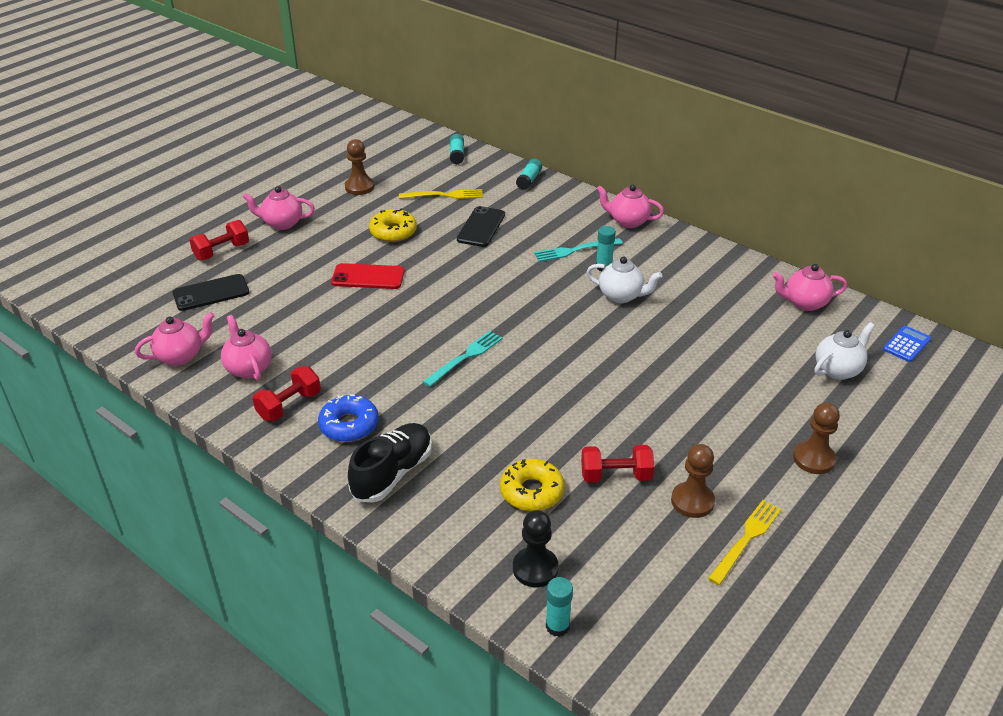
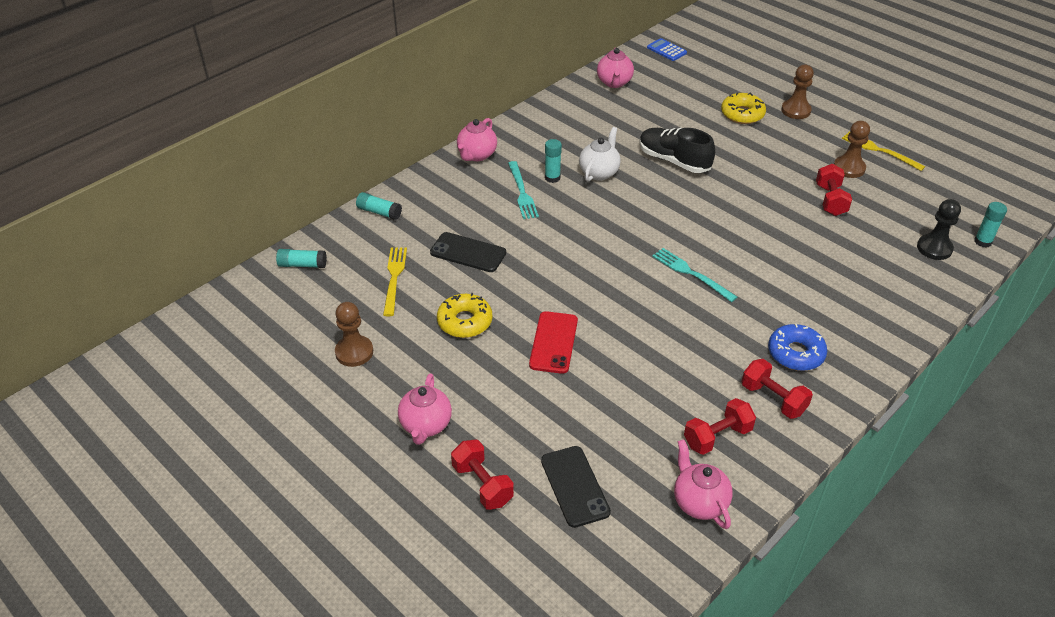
camera: 85 degrees left, 5 degrees up
(248, 368) = (717, 437): pink teapot -> red dumbbell
(392, 473) = (853, 324): black shoe -> black shoe (674, 161)
(531, 491) = (856, 244): yellow donut -> yellow donut (742, 114)
(838, 370) = (697, 83): white teapot -> none

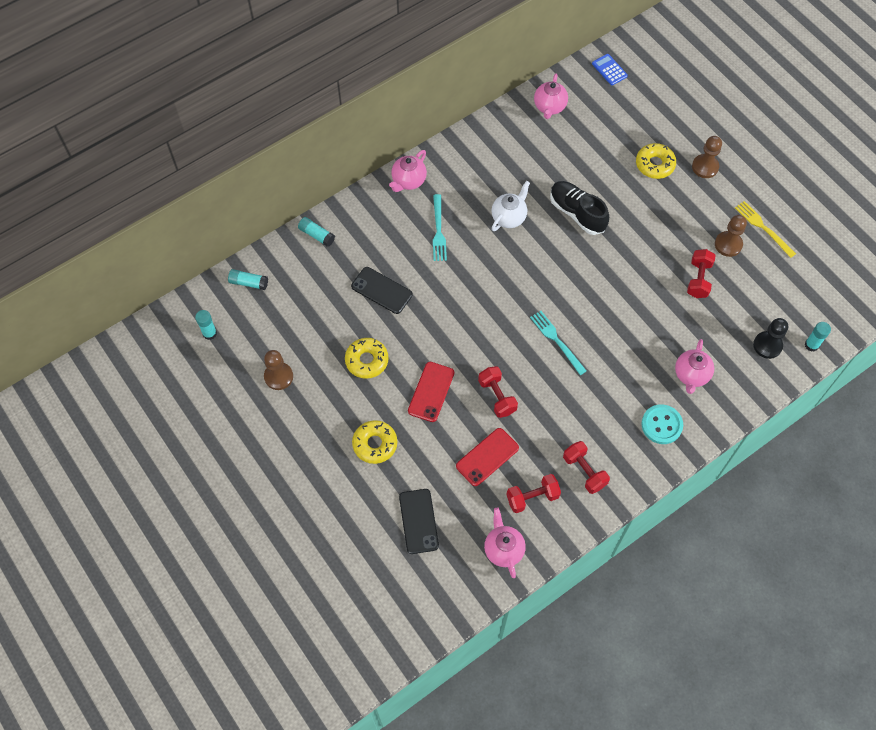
camera: 10 degrees right, 20 degrees up
(394, 278) = (319, 308): yellow fork -> none
(426, 425) = (322, 452): pink teapot -> pink teapot (691, 375)
(482, 484) = (354, 508): red dumbbell -> red dumbbell (497, 396)
(495, 407) = (375, 444): none -> yellow donut
(552, 178) = (467, 217): turquoise glue stick -> turquoise glue stick (209, 333)
(645, 401) = (487, 457): none -> red phone
(795, 353) = (615, 432): blue donut -> none
(848, 338) = (661, 425): none -> turquoise button

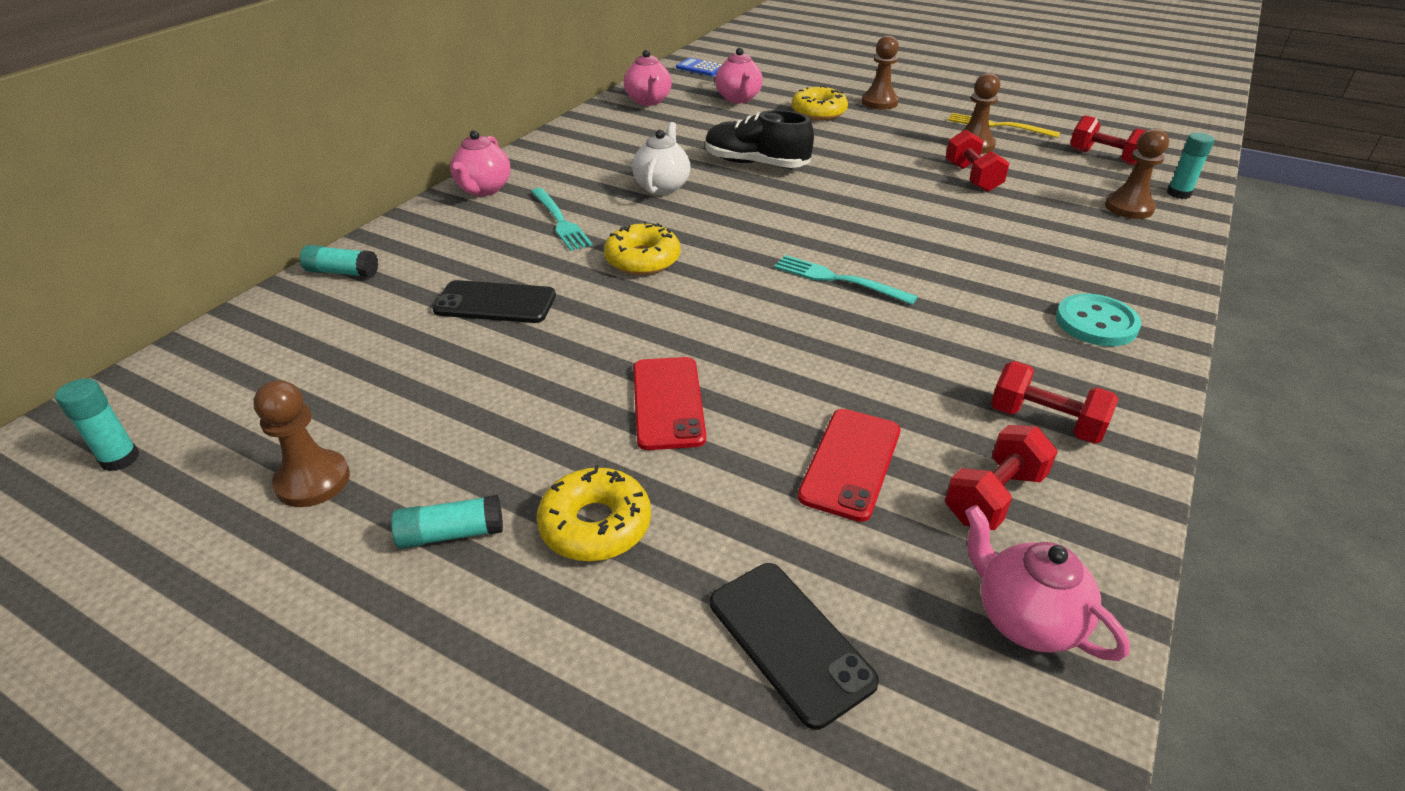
camera: 25 degrees left, 25 degrees down
(249, 283) = (211, 360): turquoise glue stick -> turquoise glue stick (451, 534)
(367, 360) = (510, 398): yellow donut -> yellow donut (642, 259)
(497, 396) = (797, 372): red dumbbell -> red dumbbell (1105, 157)
(691, 375) = (1070, 260): pink teapot -> pink teapot (738, 99)
(767, 345) = (1129, 208): black pawn -> brown pawn

